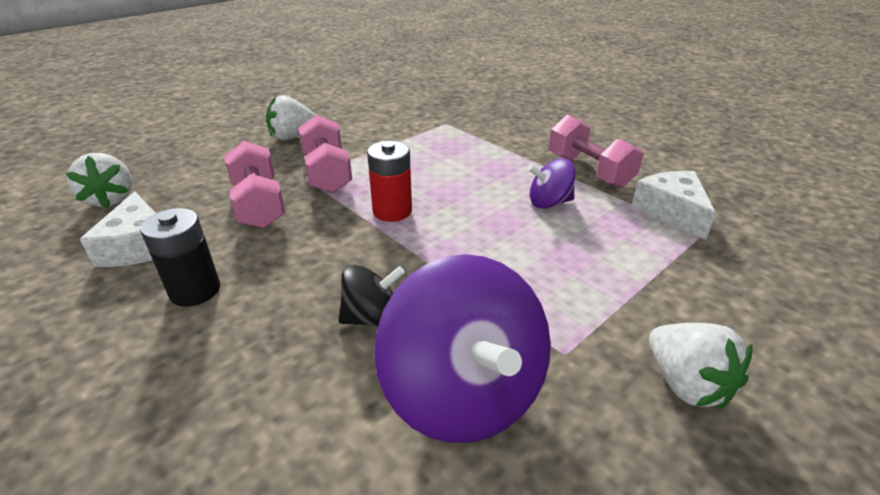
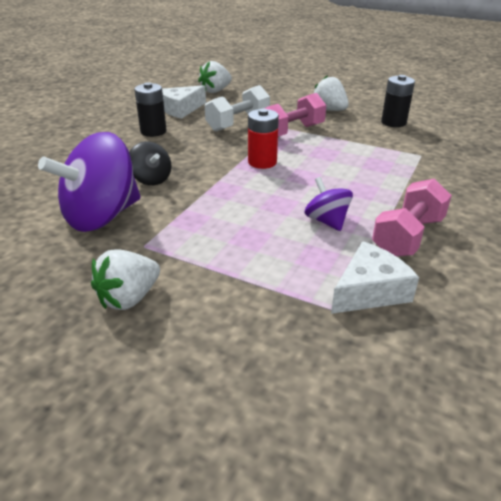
camera: 70 degrees right, 0 degrees up
(259, 204) = (238, 123): pink dumbbell -> white dumbbell
(364, 115) = (393, 122): none -> black battery

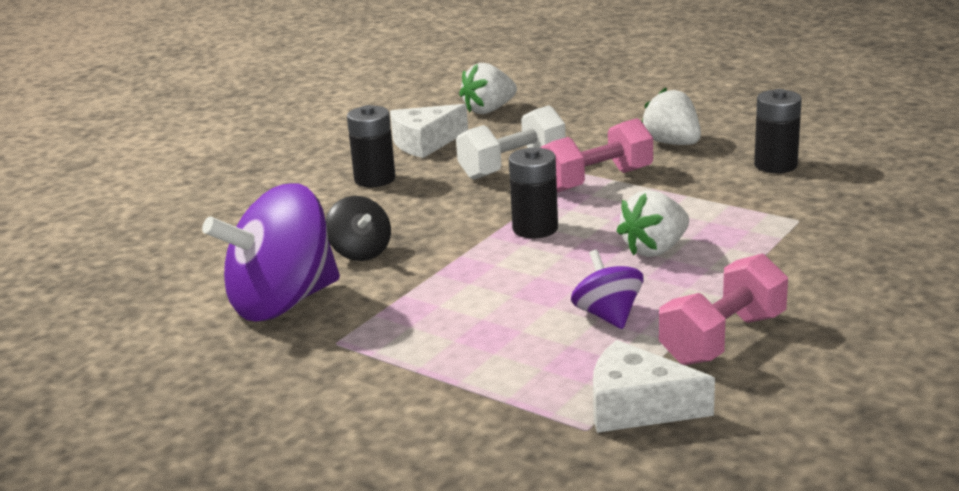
camera: 10 degrees right, 10 degrees down
(129, 298) = (307, 404): white strawberry -> white strawberry (655, 249)
(262, 162) = (535, 228): red battery -> black battery
(369, 291) = (637, 406): white cheese -> white cheese turned 135 degrees counterclockwise

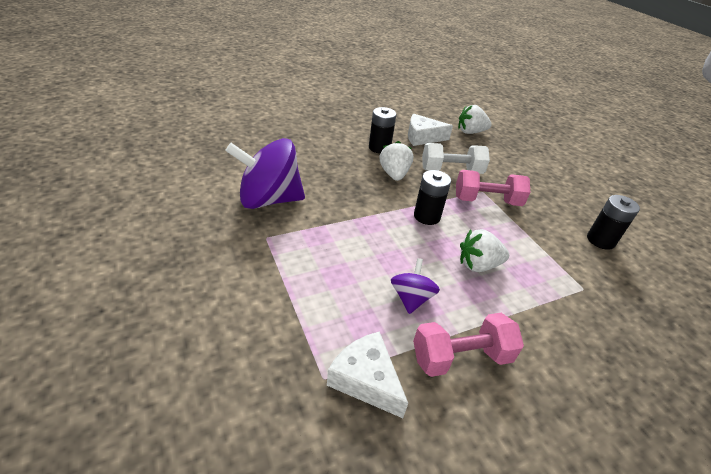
camera: 25 degrees right, 15 degrees up
(360, 252) = (331, 187): black spinning top -> none
(672, 143) = (550, 196): white strawberry -> white strawberry (394, 174)

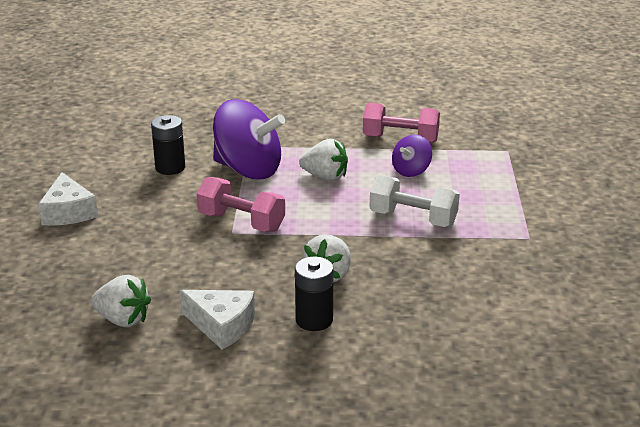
camera: 150 degrees left, 10 degrees down
(269, 199) = (516, 275): purple spinning top -> purple spinning top (248, 170)
(366, 380) = (478, 144): white cheese -> white cheese (68, 212)
(427, 216) = (334, 222): black battery -> none
(451, 171) = (242, 263): white dumbbell -> white dumbbell (413, 219)

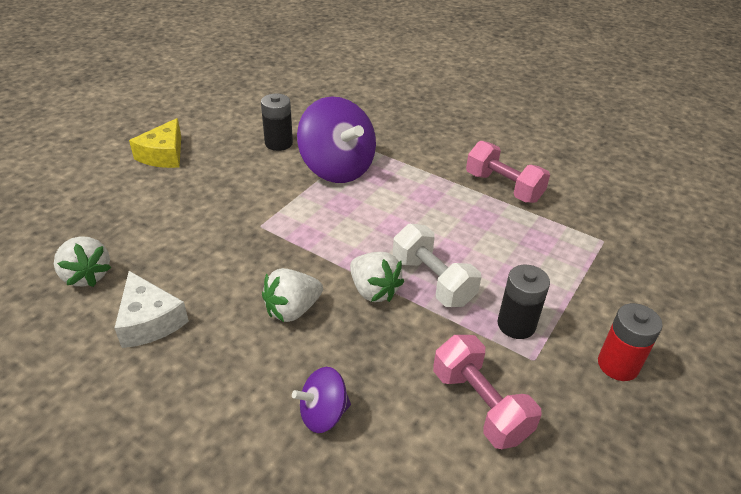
camera: 30 degrees right, 10 degrees up
(68, 212) = (163, 155): white cheese -> yellow cheese
(241, 222) = (278, 218): pink dumbbell -> pink dumbbell (480, 405)
(314, 320) = (228, 356): black battery -> black battery (516, 325)
(325, 177) = (395, 201): white strawberry -> white strawberry (374, 291)
(411, 171) = (481, 226): purple spinning top -> purple spinning top (323, 414)
(583, 220) = (618, 365): none -> red battery

